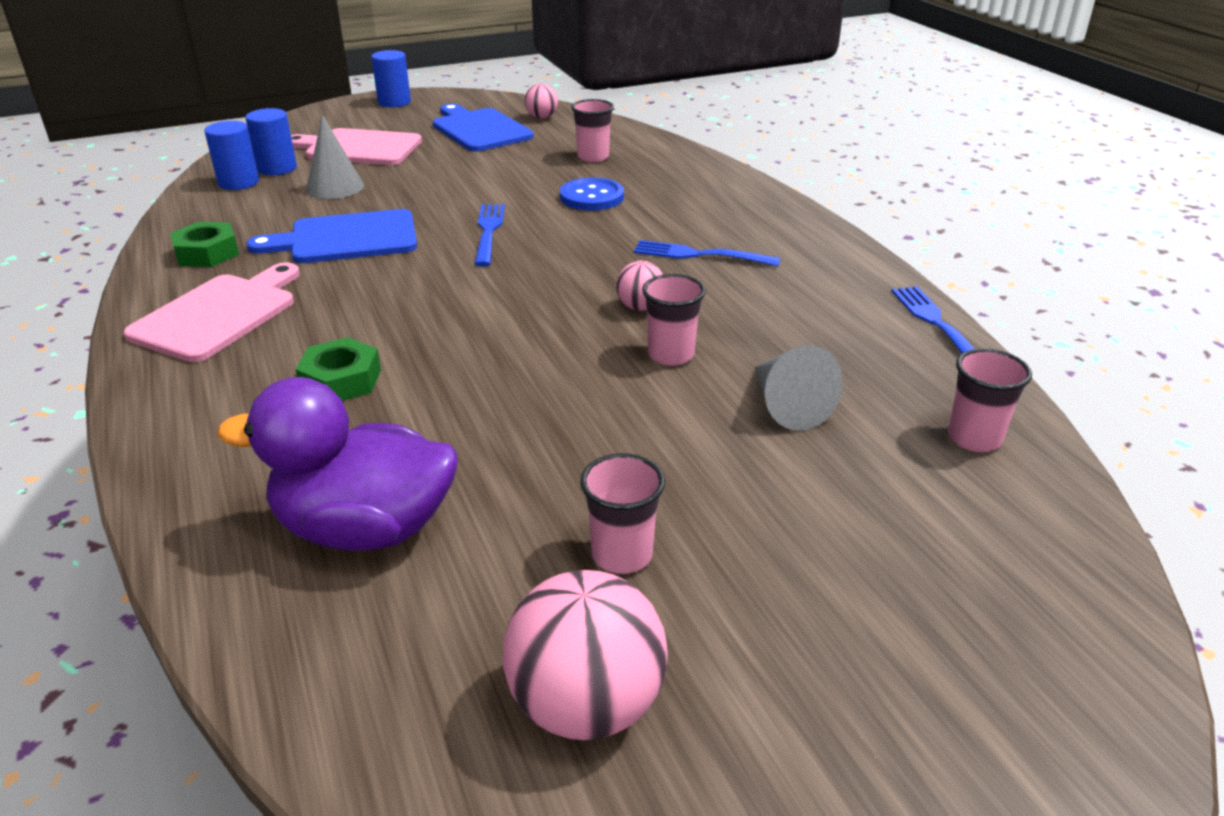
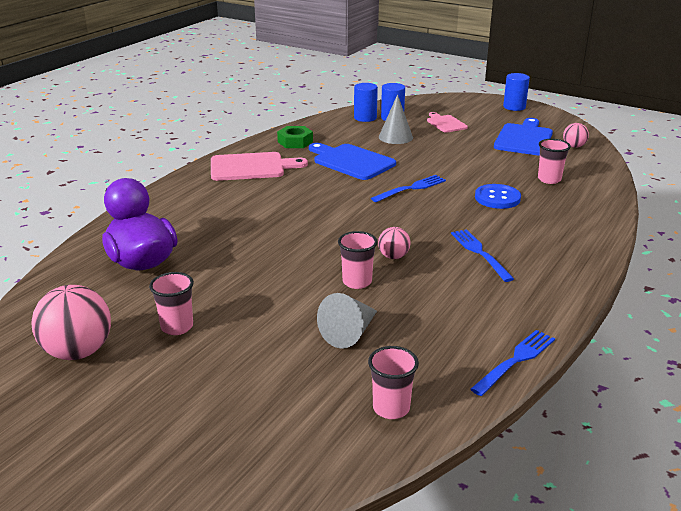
camera: 55 degrees right, 5 degrees down
(341, 380) = (234, 213): green nut -> none
(359, 148) = (445, 123): pink cutting board -> pink cutting board, size x0.60

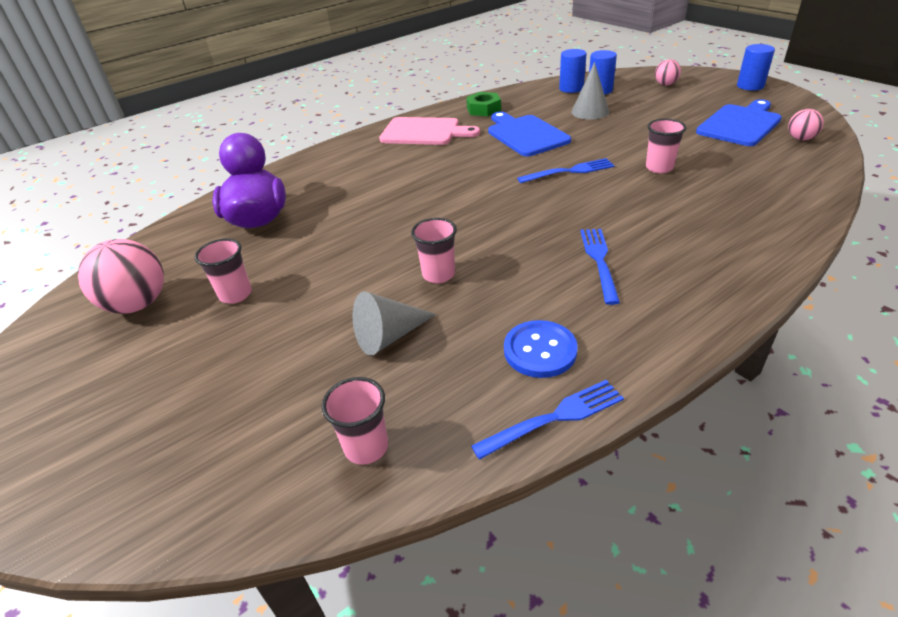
camera: 25 degrees right, 10 degrees up
(393, 256) = (497, 250): pink ball -> pink ball (665, 84)
(445, 123) = (656, 100): pink cutting board -> none
(497, 198) = (663, 194): blue button -> blue button (540, 350)
(549, 179) = (743, 177): pink cup -> pink cup (659, 168)

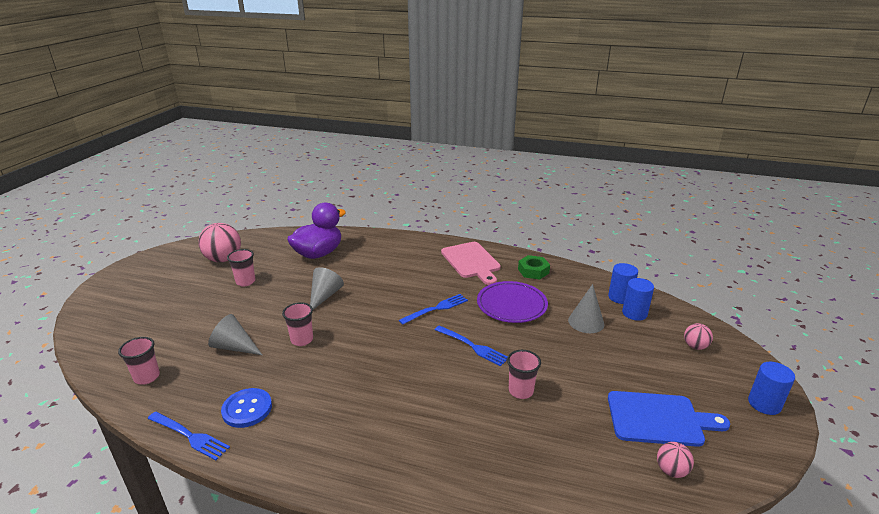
camera: 50 degrees right, 10 degrees down
(364, 236) = (324, 296): none -> grey cone
(525, 134) = (511, 305): blue cutting board -> purple plate
(599, 261) = (358, 402): blue fork -> blue fork (436, 309)

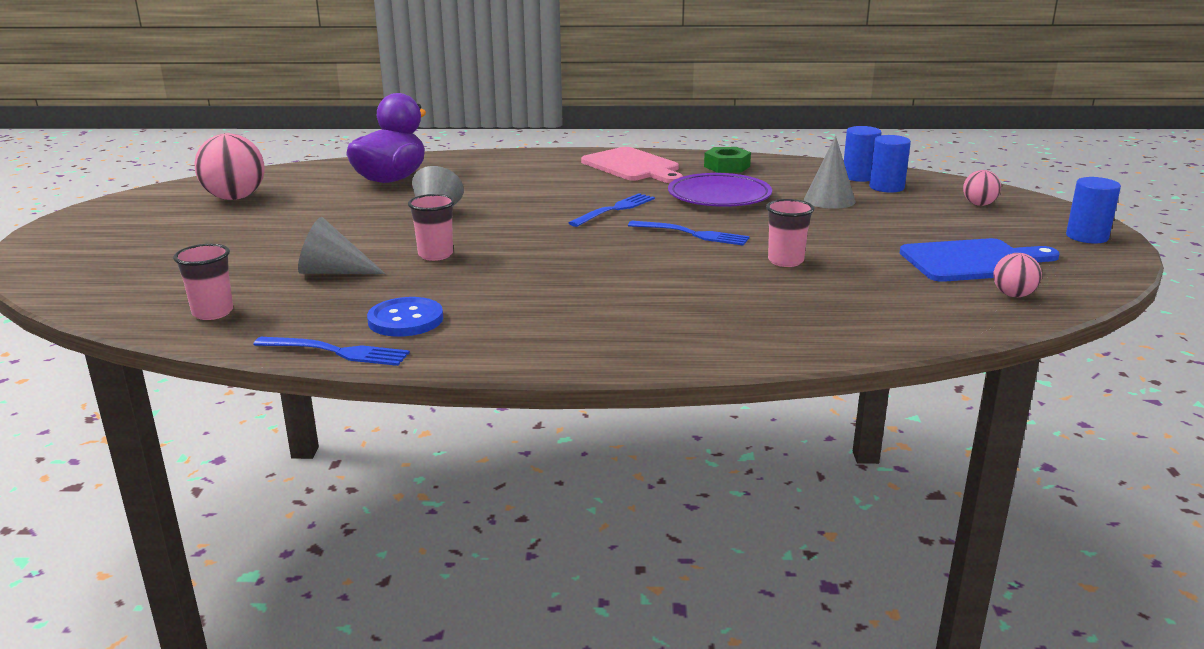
camera: 15 degrees left, 5 degrees down
(245, 282) = (294, 214): pink cup -> none

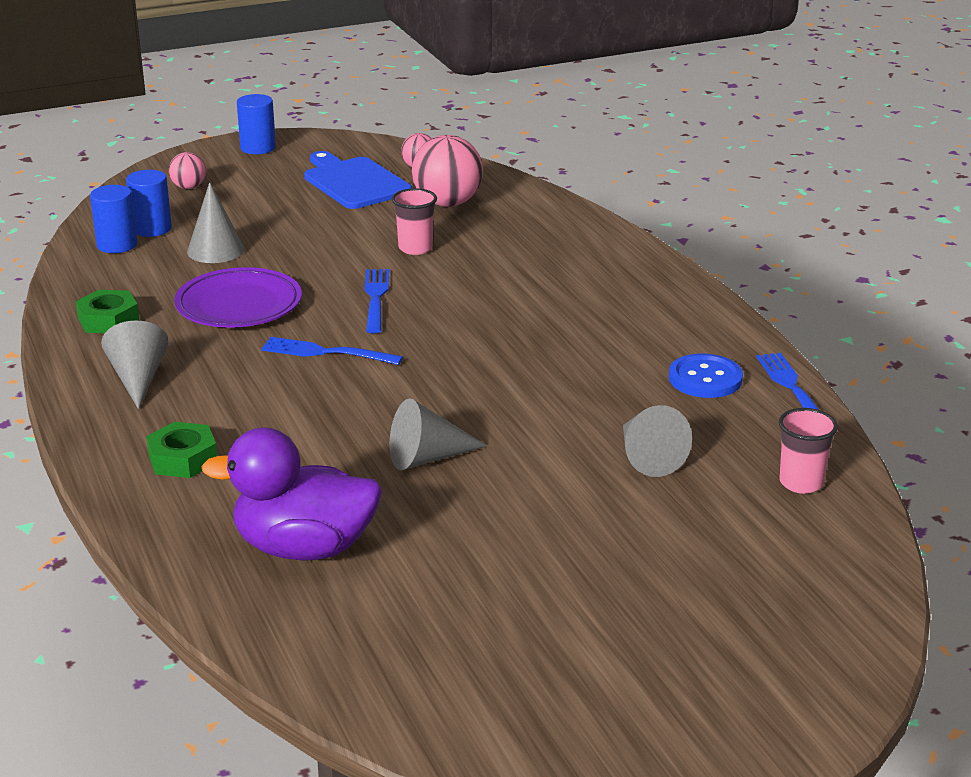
camera: 115 degrees left, 5 degrees up
(235, 198) = (482, 656): pink ball -> pink ball (447, 203)
(435, 255) = (549, 415): pink cup -> none
(521, 167) = (183, 459): none -> green nut
(632, 166) = (138, 379): pink cutting board -> grey cone

